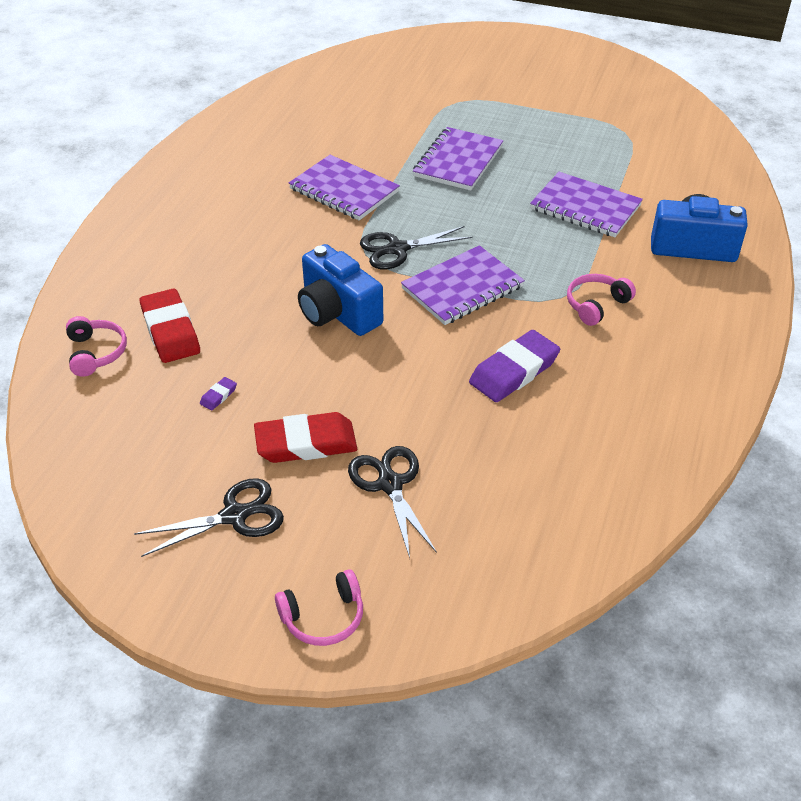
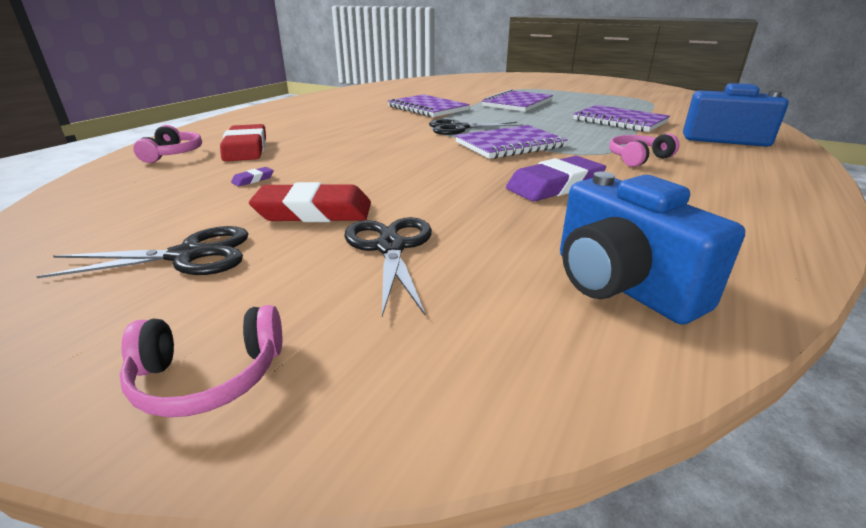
camera: 10 degrees right, 15 degrees down
(337, 313) = (394, 149): blue camera -> blue camera (621, 285)

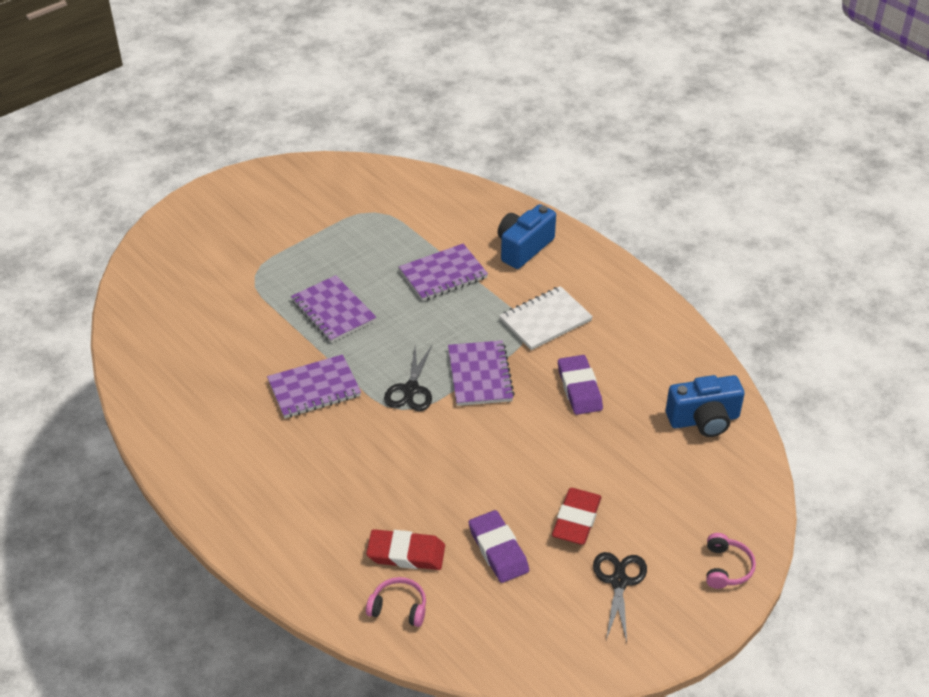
camera: 70 degrees left, 15 degrees up
(253, 179) = (498, 550): purple eraser -> purple eraser, size x2.40
(390, 247) = (639, 492): black scissors -> none
(637, 158) = (545, 320): pink headphones -> white notebook

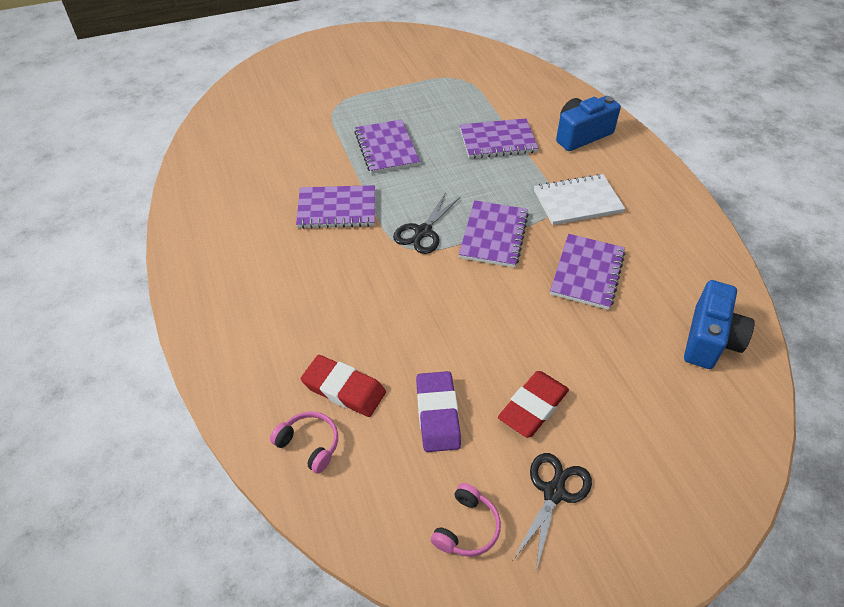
camera: 20 degrees right, 5 degrees up
(579, 388) = (587, 273): purple eraser -> purple notebook
(703, 420) = (710, 340): blue camera -> blue camera turned 75 degrees counterclockwise
(726, 568) = (686, 517): pink headphones -> pink headphones (467, 528)

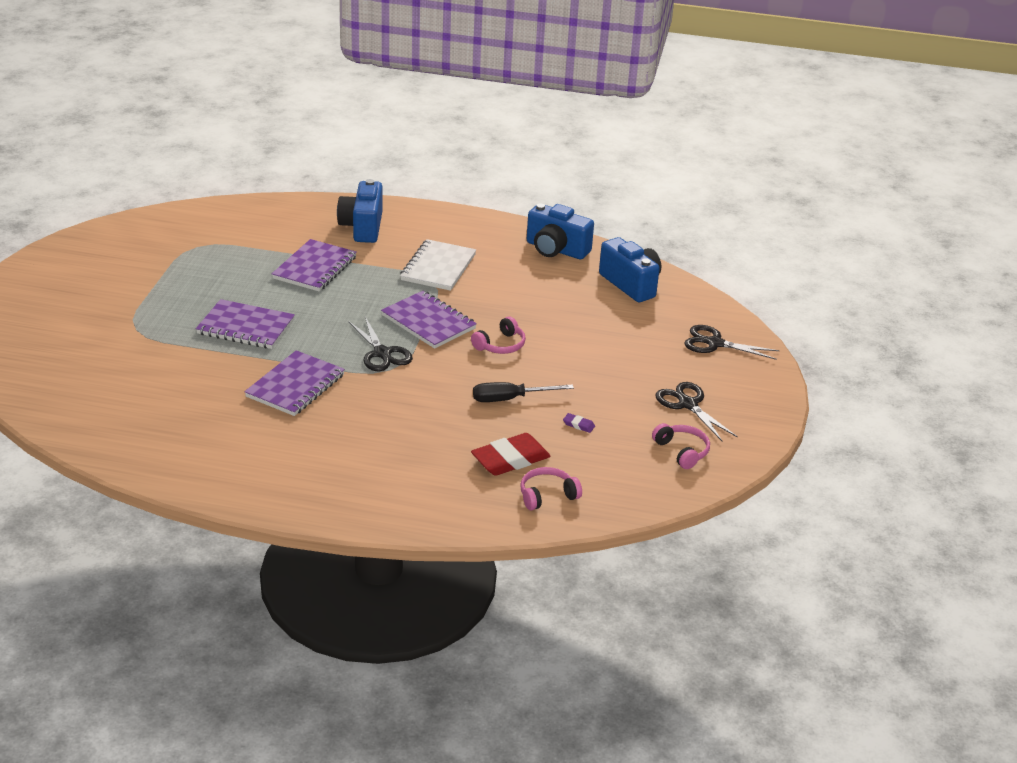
camera: 60 degrees left, 15 degrees down
(433, 343) = (510, 399): none -> black screwdriver
(437, 414) = (578, 425): purple eraser -> purple eraser, size x0.42
(507, 296) = (500, 345): none -> pink headphones
(533, 407) = (613, 381): red eraser -> none
(587, 273) = (517, 300): purple notebook -> none
(688, 463) = (714, 343): none -> black scissors
(697, 258) = (556, 249): none -> blue camera

